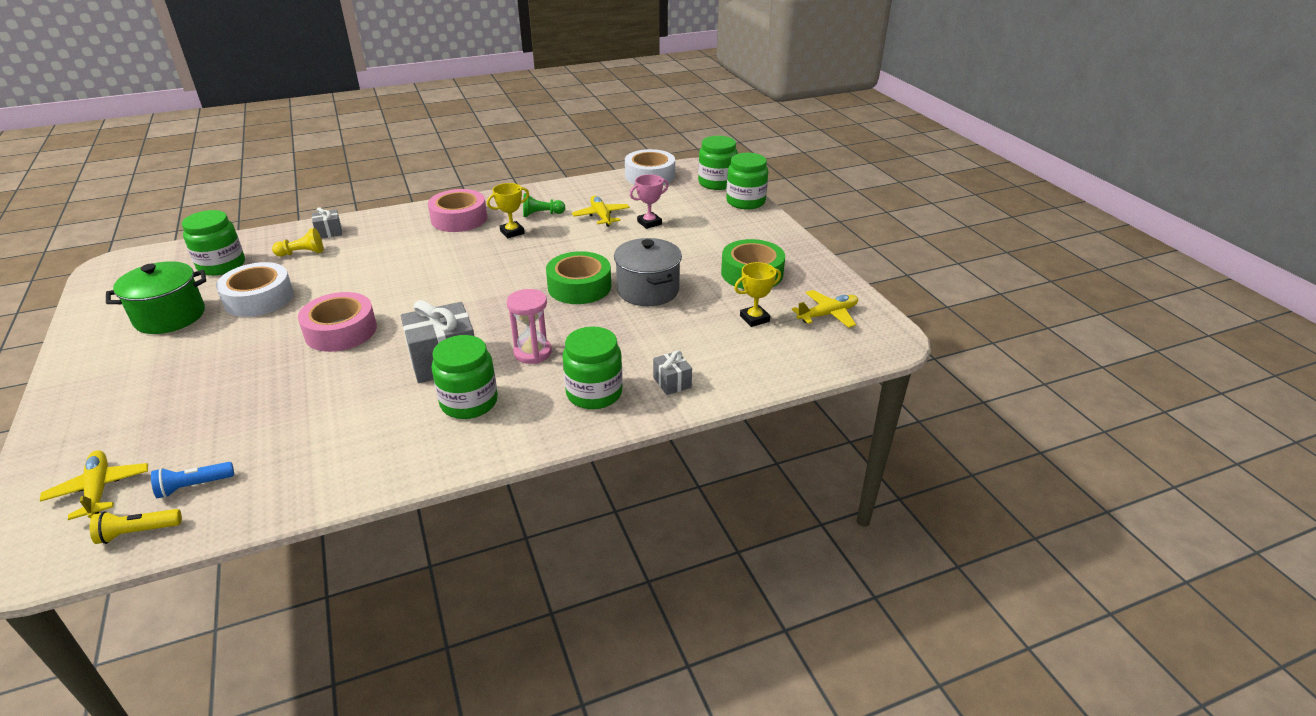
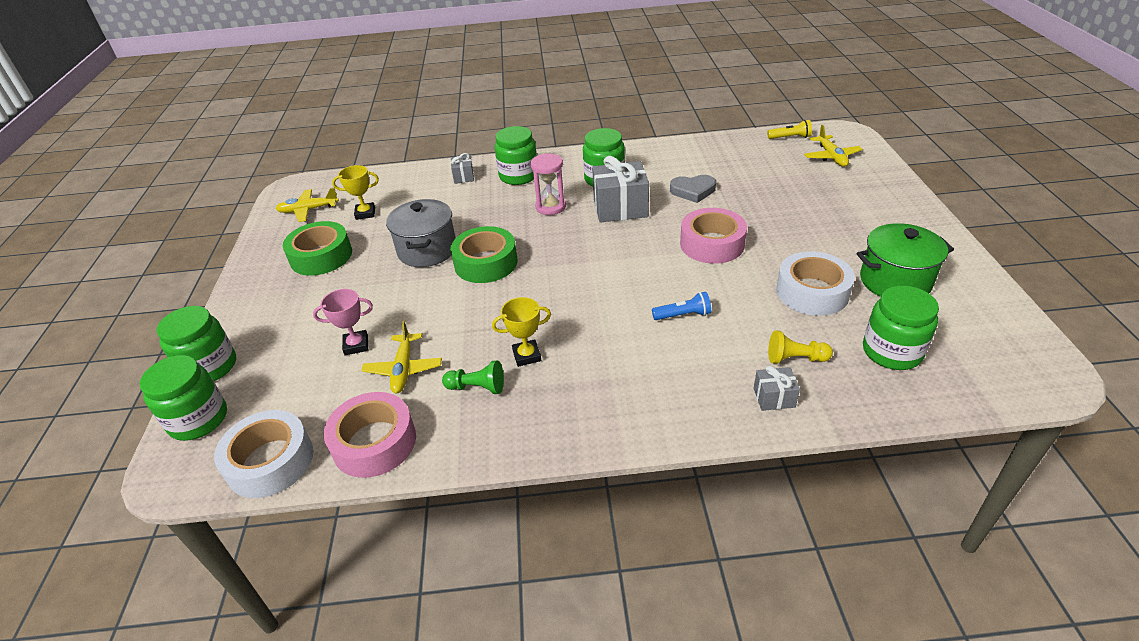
camera: 160 degrees left, 5 degrees up
(193, 486) = (772, 153): blue flashlight -> blue flashlight (683, 315)
(345, 397) = (693, 191): none -> grey heart
(459, 219) = (591, 397): pink tape -> pink tape (374, 442)

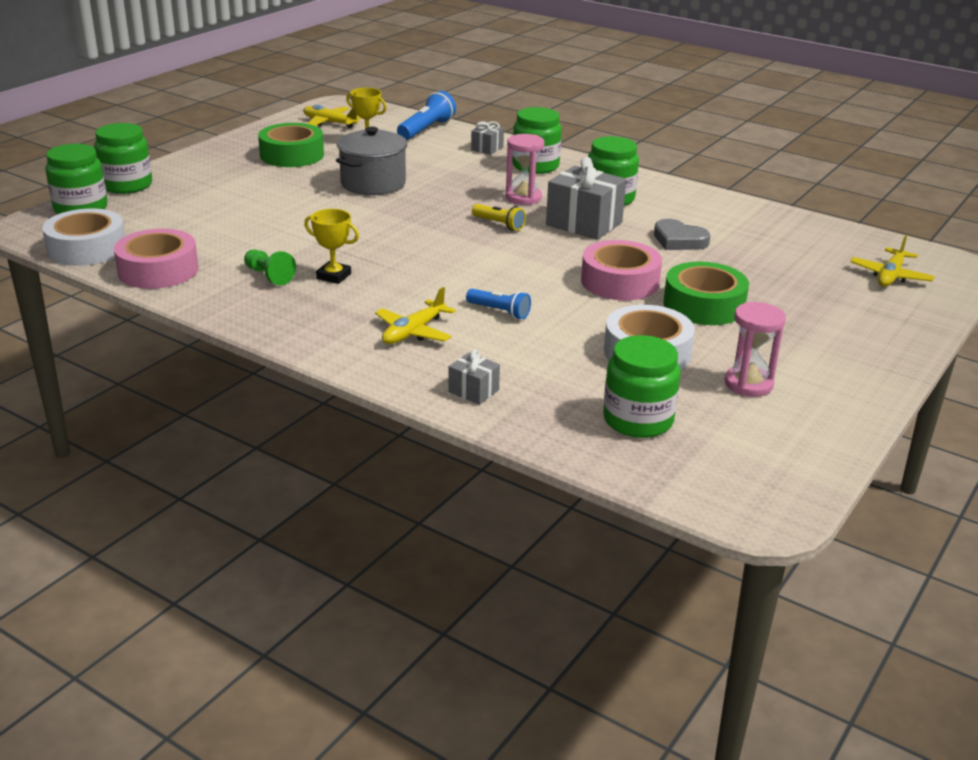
camera: 35 degrees right, 10 degrees down
(356, 345) = (231, 216): pink trophy -> none
(394, 181) = (426, 129): none -> blue flashlight
(404, 369) = (239, 243): yellow plane -> yellow plane (413, 332)
(486, 263) = (403, 210): green tape -> green tape (704, 305)
(790, 137) = (875, 244): yellow flashlight -> yellow flashlight (499, 224)
(795, 358) = (540, 380): yellow pawn -> none
(895, 281) = (748, 384): green pot -> pink hourglass

